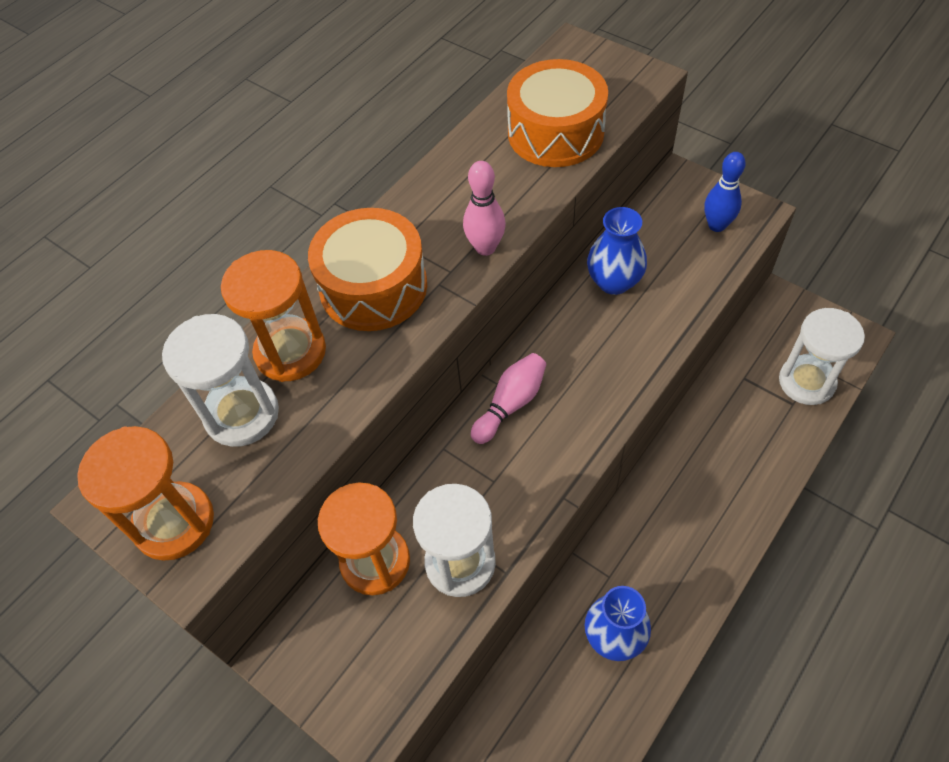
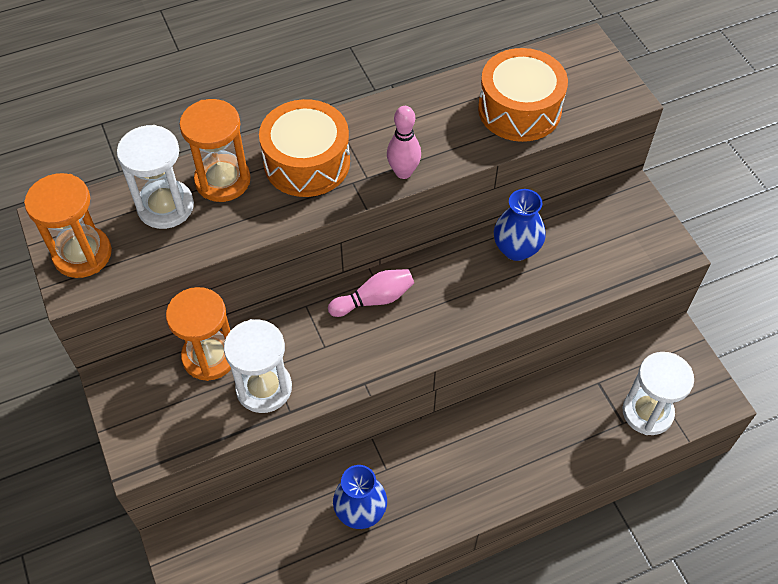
camera: 25 degrees right, 0 degrees up
(717, 225) = (632, 245): blue bowling pin -> none

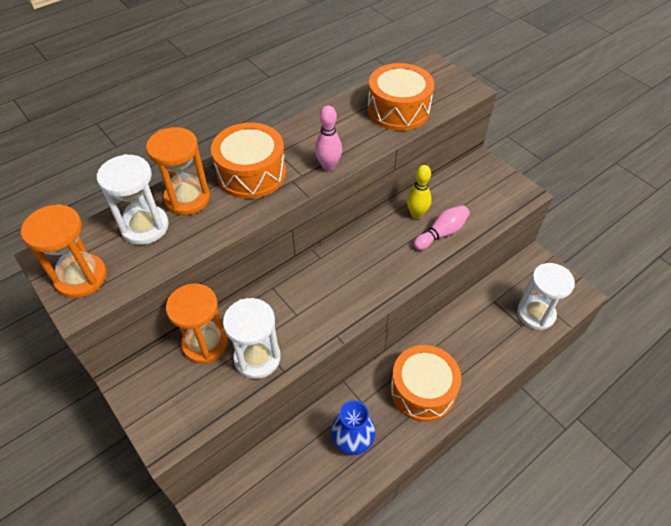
camera: 15 degrees left, 5 degrees down
(374, 299) = (324, 271): pink bowling pin -> pink bowling pin (441, 233)
(465, 473) = (422, 390): none -> orange drum
(516, 249) = (416, 214): blue vase -> yellow bowling pin

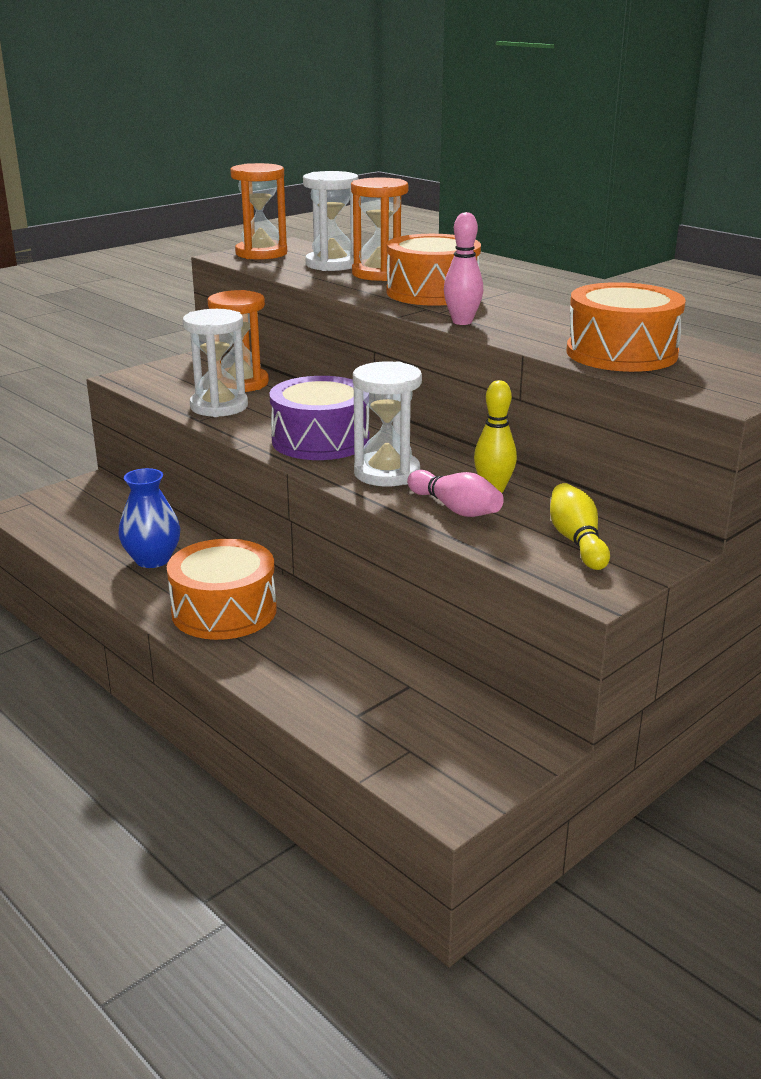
camera: 85 degrees right, 25 degrees down
(335, 292) = (320, 440): none -> purple drum
(477, 191) = (577, 541): none -> yellow bowling pin
(535, 314) = (386, 734): white hourglass -> white hourglass (386, 473)

